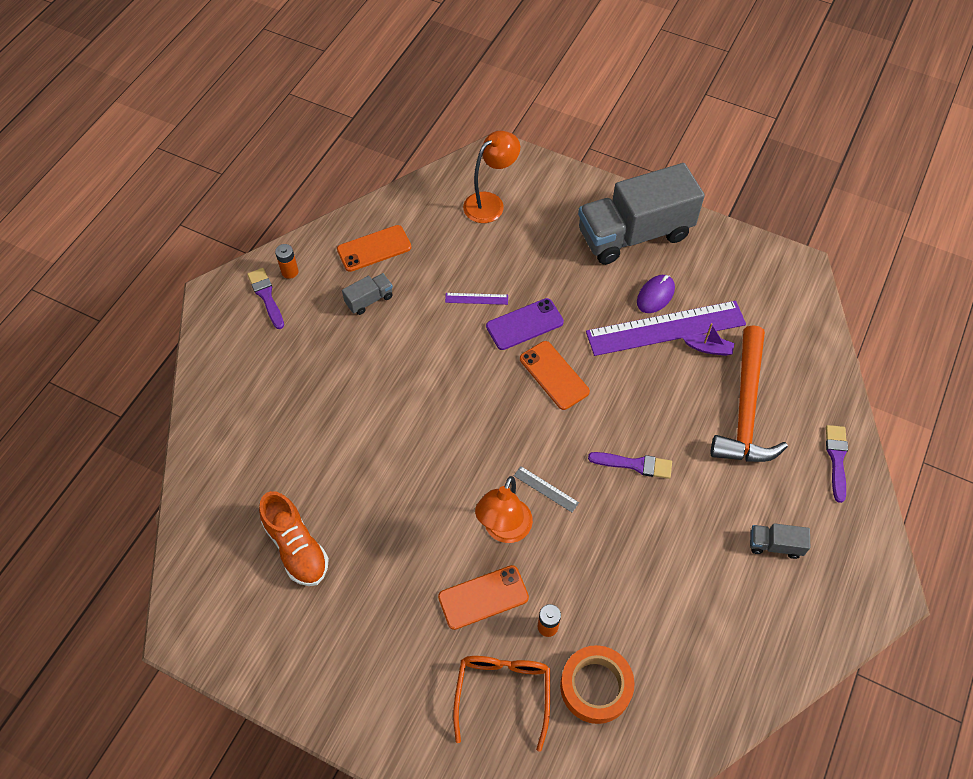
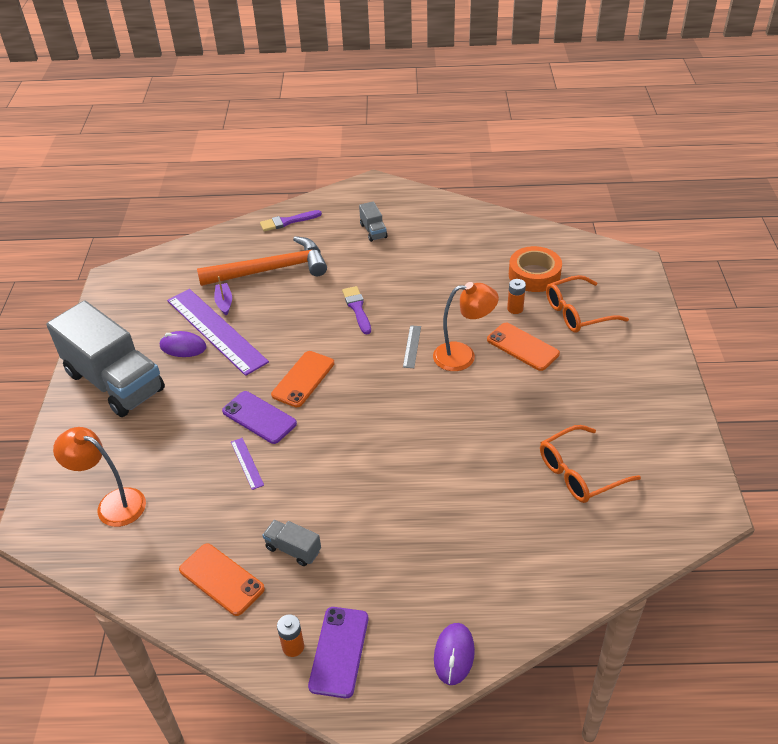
camera: 115 degrees left, 15 degrees down
(211, 362) = (454, 655): none -> purple mouse
(266, 296) = (339, 651): purple brush -> purple phone
(296, 547) = (579, 473): orange shoe -> orange glasses

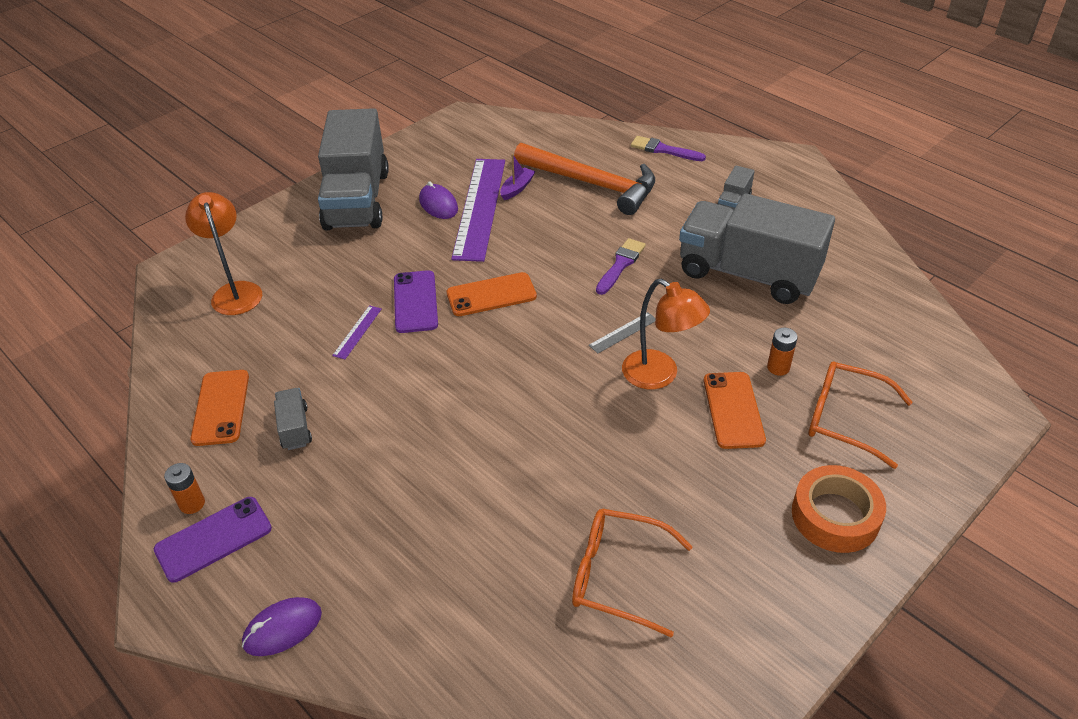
camera: 45 degrees right, 0 degrees up
(434, 267) = (748, 273): none -> grey truck
(534, 275) = (848, 348): orange tape -> orange tape (835, 516)

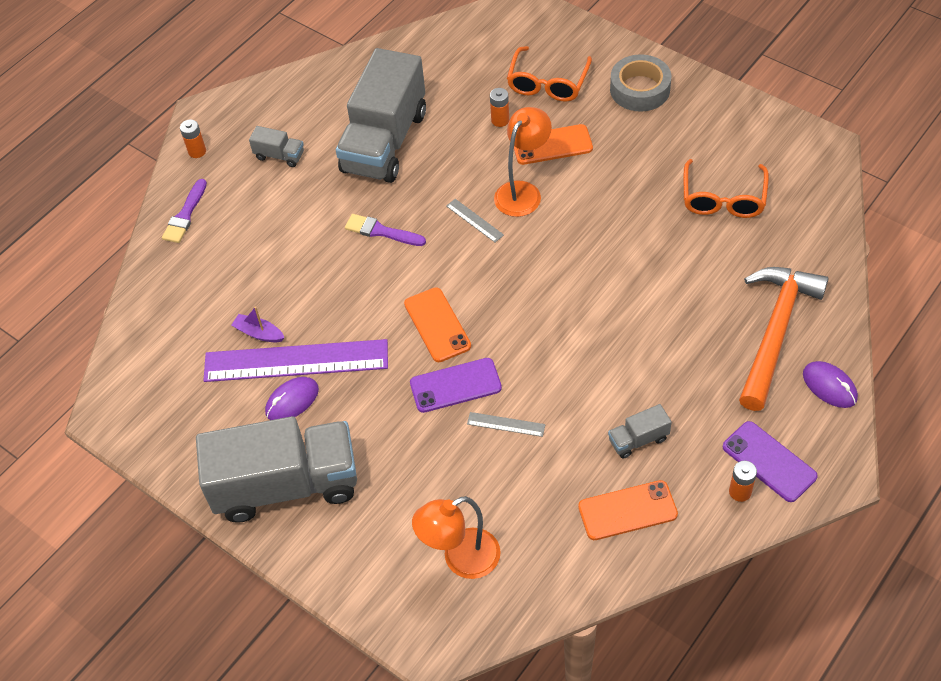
camera: 95 degrees left, 10 degrees up
(357, 332) = (506, 424): purple ruler -> grey ruler
(592, 184) = (249, 268): orange hammer -> orange hammer (775, 332)
(743, 156) = (197, 151): none -> orange battery
(835, 516) = (640, 89): orange tape -> grey tape

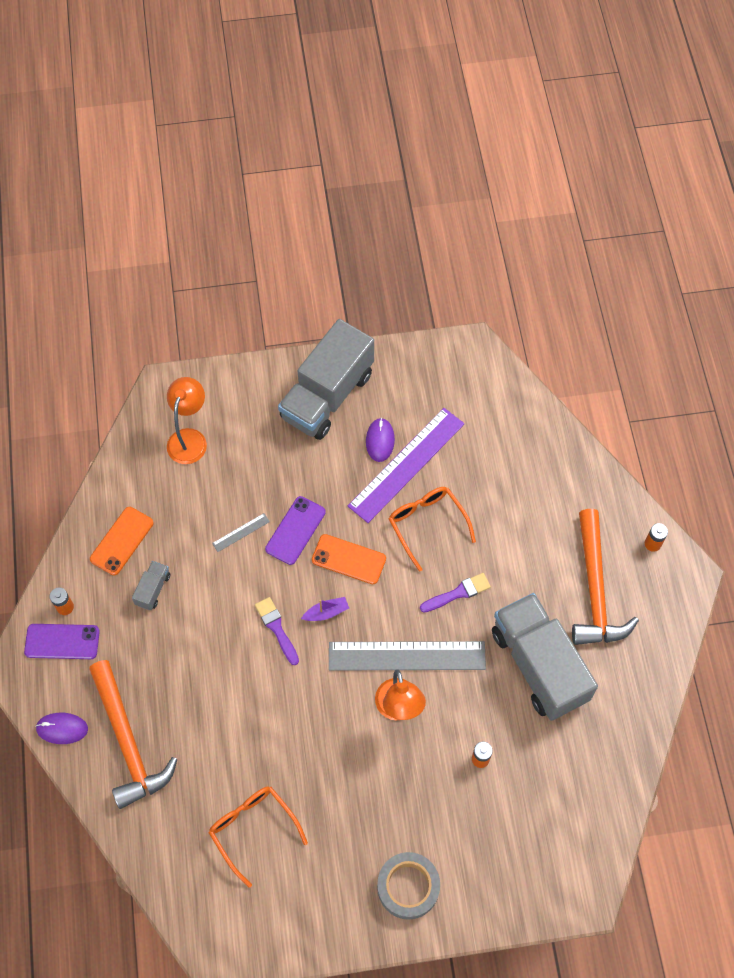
camera: 130 degrees right, 10 degrees up
(185, 215) = (596, 494): purple brush -> purple brush (276, 628)
(259, 333) = (449, 461): purple boat -> purple boat (326, 612)
(279, 156) = (595, 590): grey truck -> orange hammer
(474, 220) = (407, 656): grey ruler -> grey ruler, size x2.48
(547, 83) = (483, 828): orange glasses -> orange glasses (427, 524)
(552, 145) = (420, 769): orange phone -> none

